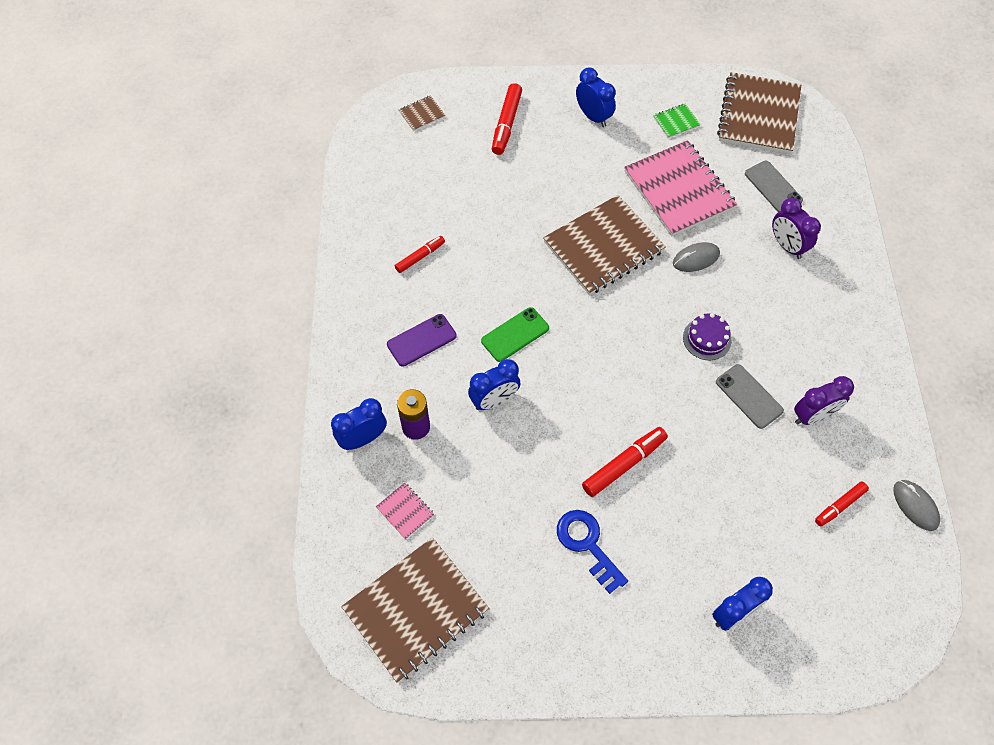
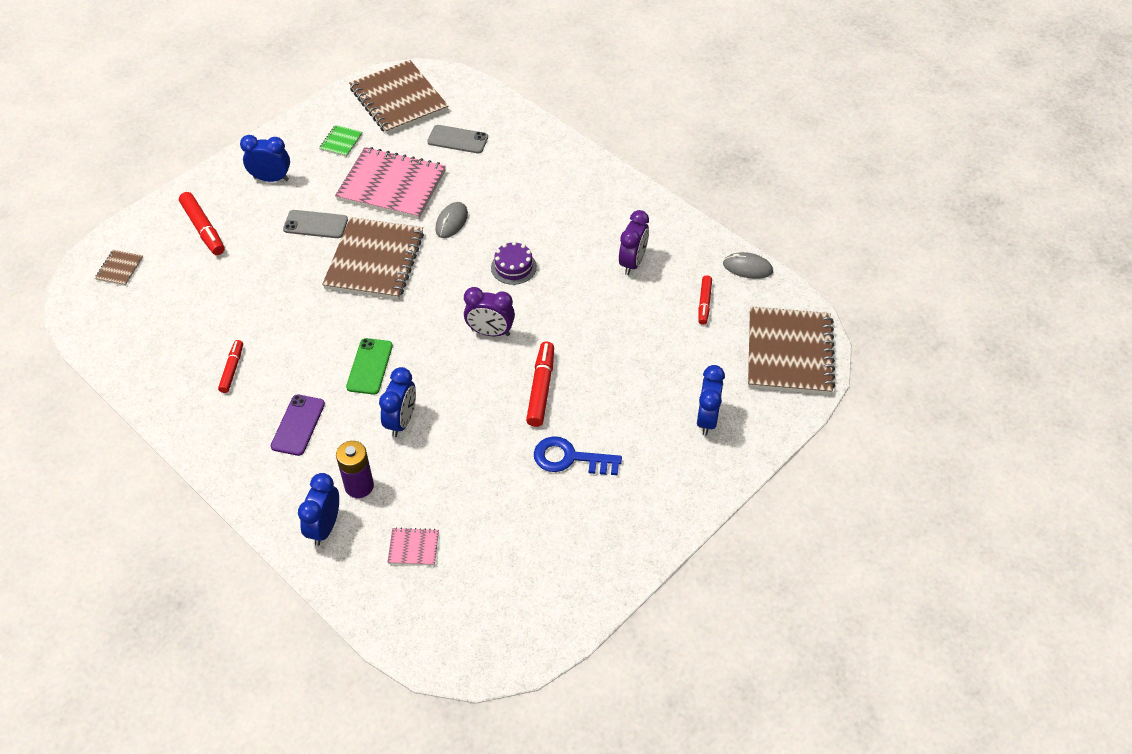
camera: 45 degrees left, 10 degrees down
(416, 610) = (494, 603): brown notebook -> brown notebook (789, 353)
(749, 396) = (579, 282): grey phone -> grey phone (315, 224)
(787, 246) = (506, 170): purple clock -> purple clock (490, 332)

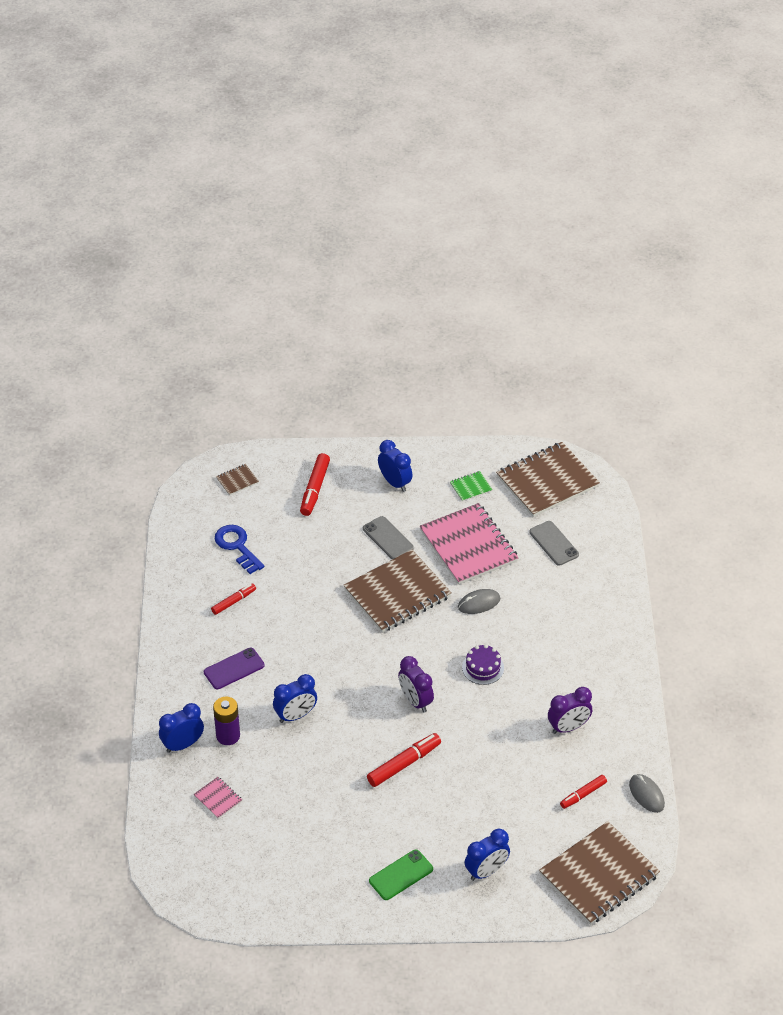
camera: 45 degrees right, 5 degrees down
(369, 366) = (315, 664): green phone -> green phone (401, 875)
(398, 100) = (547, 481): brown notebook -> brown notebook turned 45 degrees clockwise
(570, 458) = (369, 823): blue key -> blue key (237, 546)

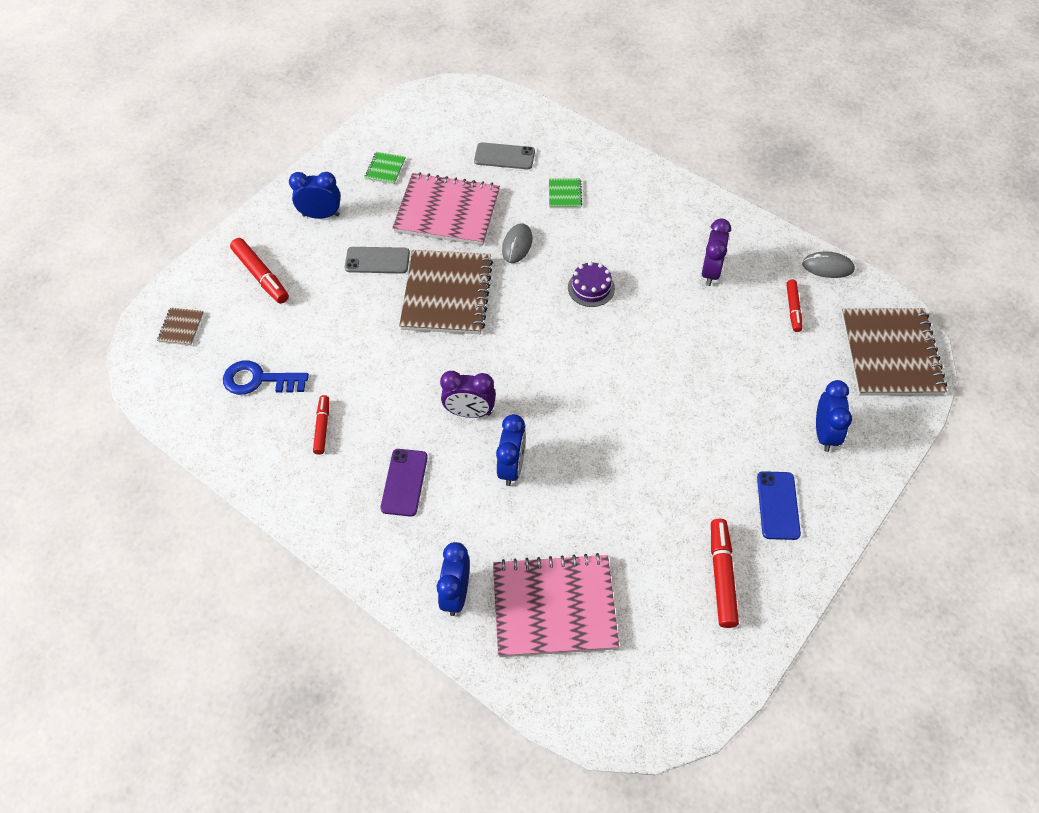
camera: 50 degrees left, 10 degrees up
(218, 798) = (554, 607): pink notebook -> pink notebook, size x2.36
(228, 736) = (482, 544): purple battery -> none
(401, 875) = (778, 505): green phone -> blue phone
(403, 764) = (648, 417): red marker -> red marker (721, 576)
(415, 701) = (582, 361): purple clock -> purple clock (470, 412)
(547, 481) = (435, 119): brown notebook -> none
(554, 600) = (565, 194): none -> green notebook

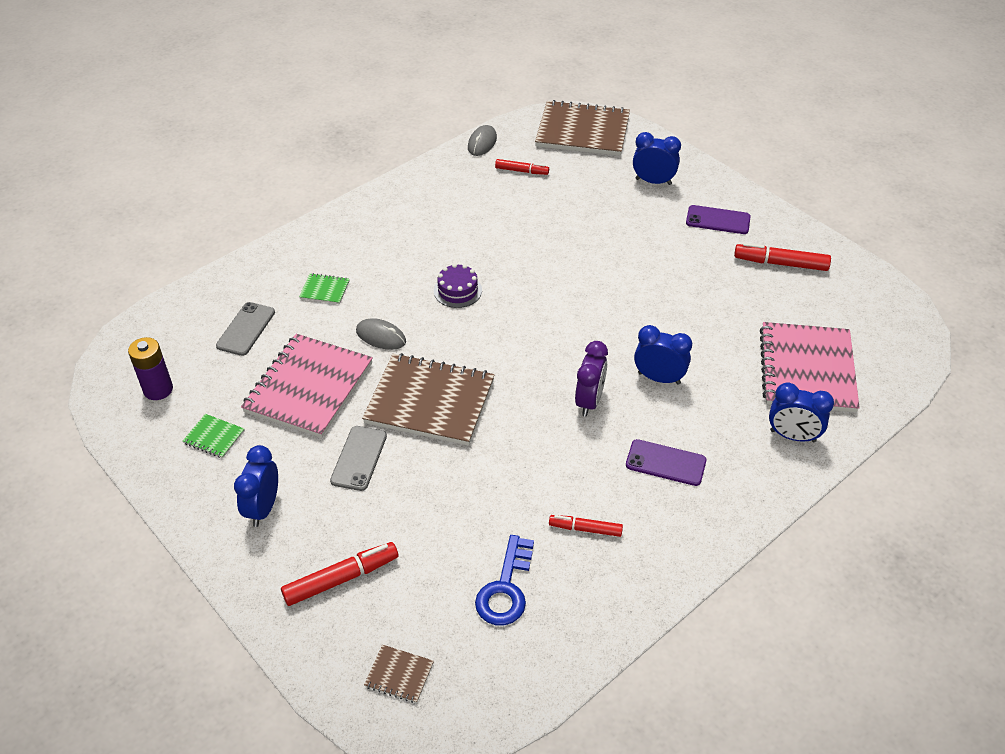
camera: 80 degrees left, 10 degrees down
(427, 124) = (158, 389): none -> purple battery
(711, 272) = (465, 210): purple clock -> none
(778, 505) = (718, 220): blue phone -> purple phone

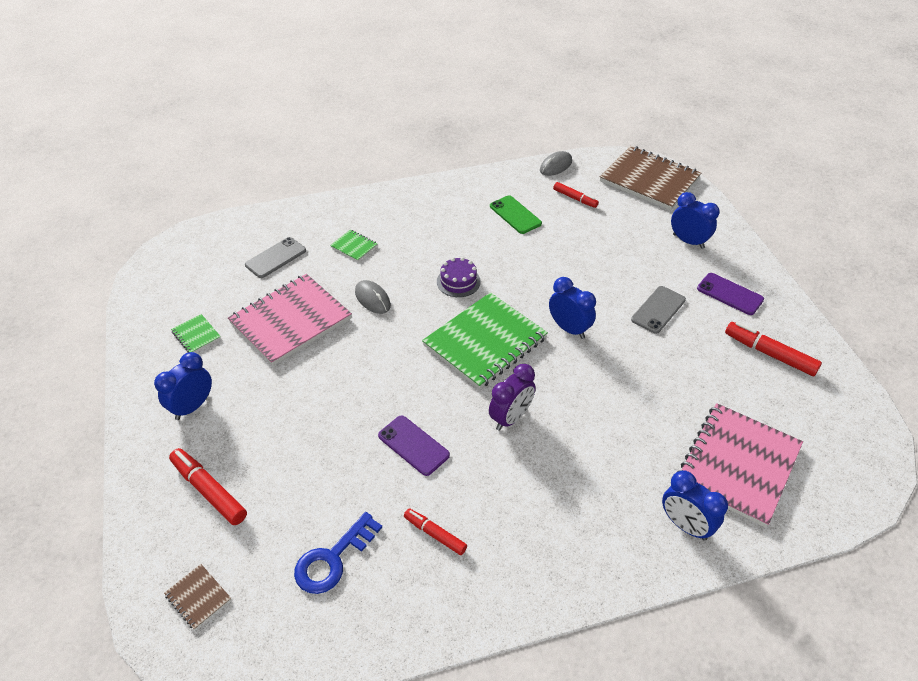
camera: 25 degrees right, 0 degrees up
(158, 389) = (183, 283): purple battery -> none
(340, 579) = (209, 491): red marker -> red marker turned 135 degrees counterclockwise
(359, 458) = (290, 394): grey phone -> grey phone (658, 310)
(430, 401) = (376, 367): brown notebook -> none
(472, 206) = (515, 215): none -> green phone
(521, 340) = (485, 342): none -> green notebook
(659, 378) = (587, 420): blue clock -> blue clock (569, 329)
(665, 463) = (545, 502): purple phone -> purple phone (413, 445)

